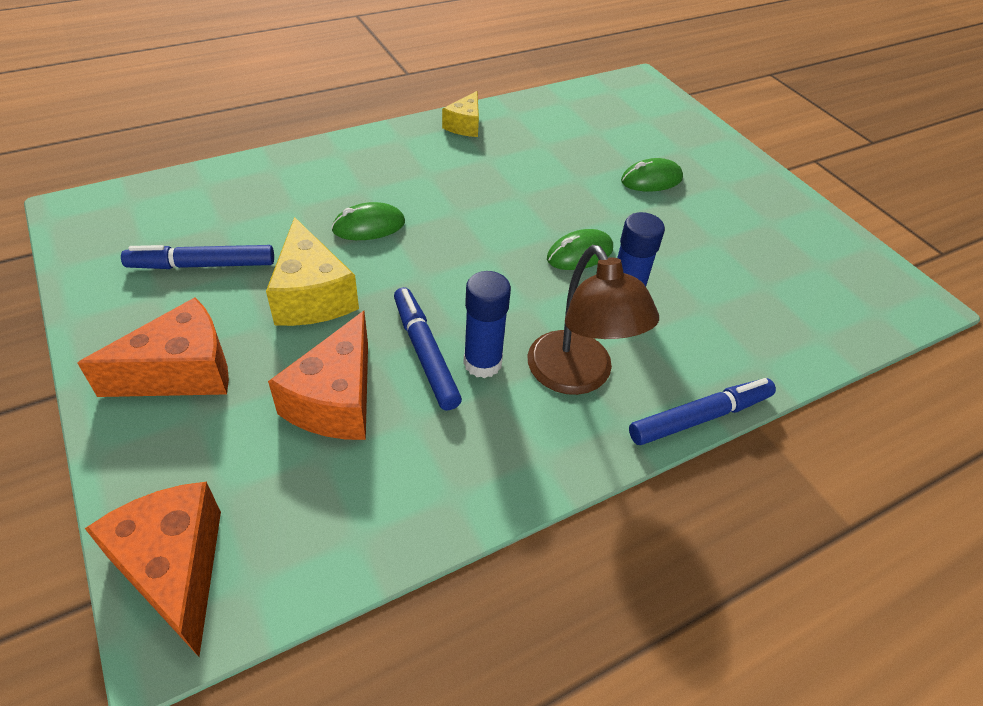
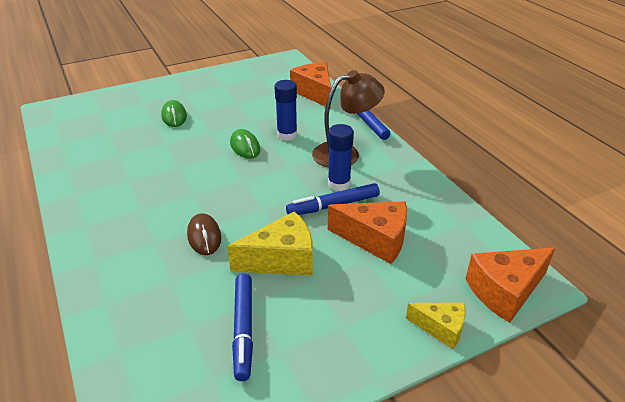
camera: 85 degrees left, 10 degrees down
(182, 371) = (362, 318): orange cheese -> orange cheese (314, 93)
(369, 226) = (204, 236): green mouse -> brown mouse
(465, 125) = (76, 191): yellow cheese -> yellow cheese (441, 328)

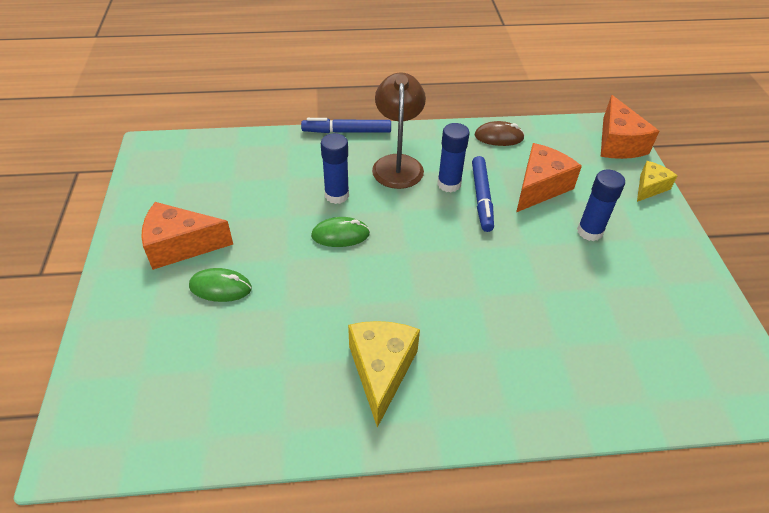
camera: 70 degrees left, 10 degrees up
(204, 236) = (496, 304): brown mouse -> brown mouse (499, 137)
(243, 329) = (634, 302): blue marker -> none
(282, 259) = (549, 254): yellow cheese -> yellow cheese (381, 371)
(314, 93) = (258, 149): orange cheese -> orange cheese (180, 246)
(330, 284) = (589, 231): none -> blue glue stick

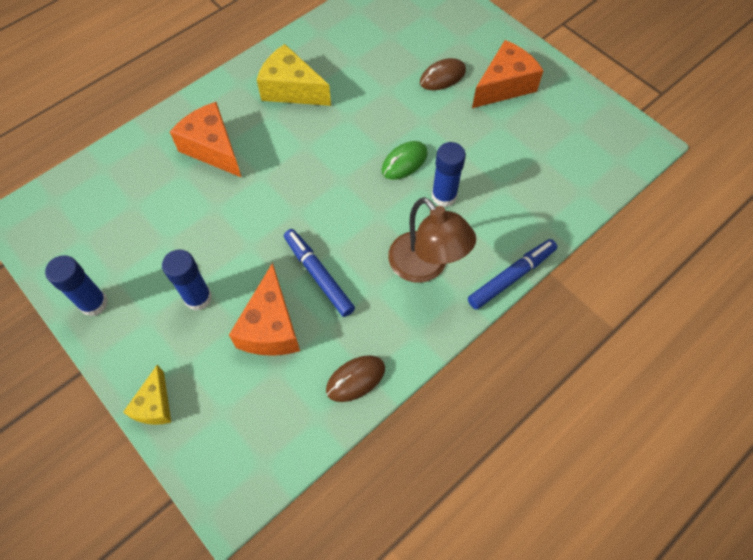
camera: 145 degrees right, 15 degrees up
(220, 287) = (442, 77): green mouse -> brown mouse
(381, 371) = (291, 89): yellow cheese -> yellow cheese turned 150 degrees clockwise
(449, 184) = (359, 273): blue glue stick -> blue glue stick (94, 303)
(618, 143) = (214, 467): orange cheese -> orange cheese (212, 148)

